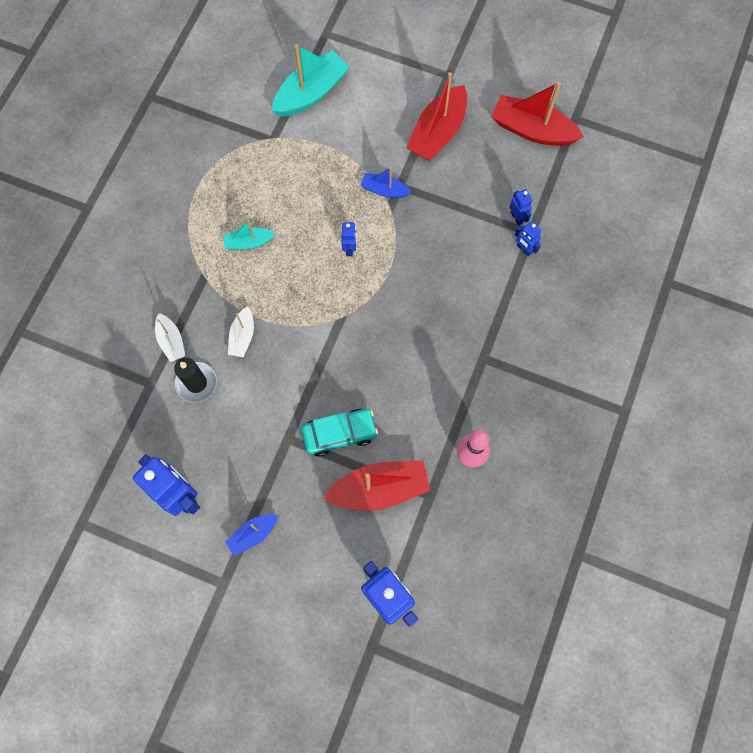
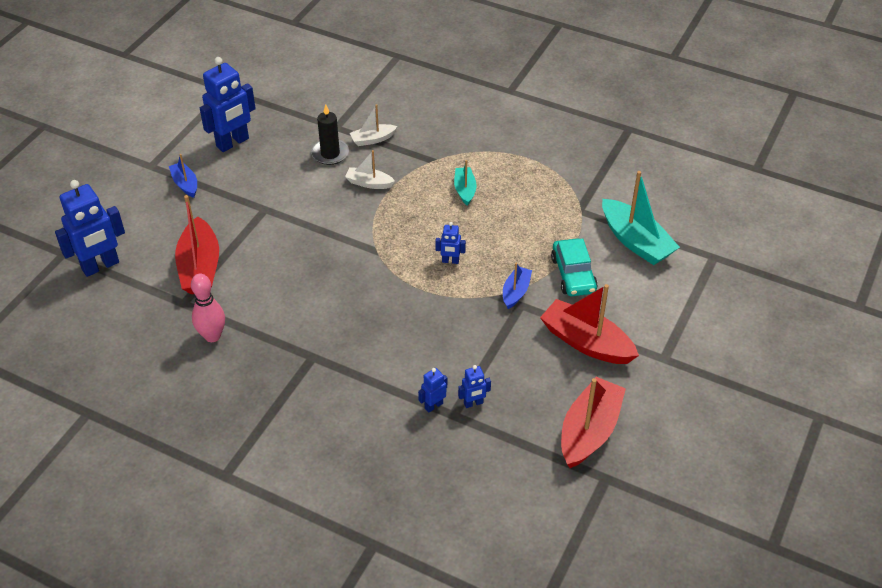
camera: 95 degrees right, 25 degrees down
(339, 433) = (260, 243): turquoise car -> turquoise car (573, 274)

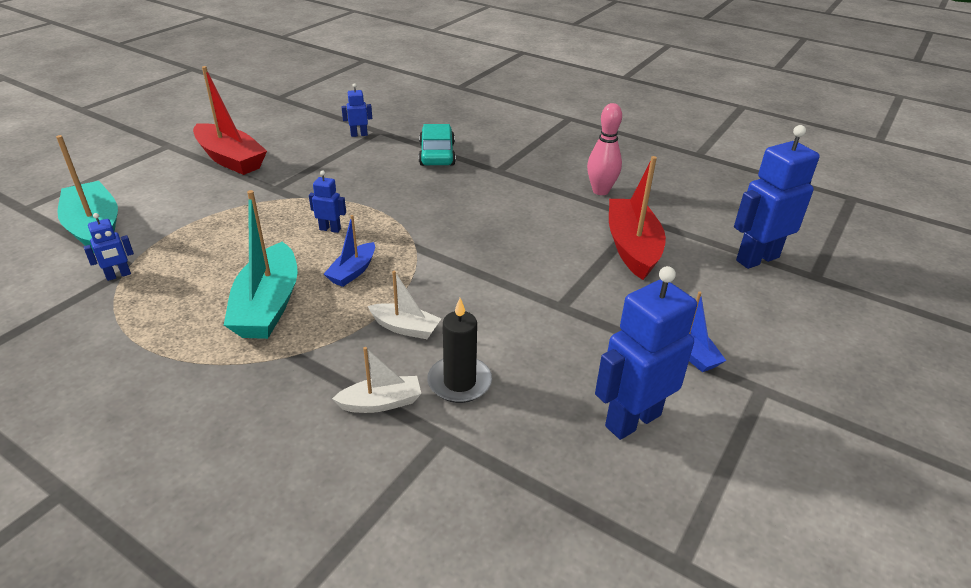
camera: 175 degrees left, 10 degrees down
(433, 405) = (394, 136): blue robot -> blue robot (118, 275)
(465, 190) = (268, 306): turquoise boat -> turquoise boat, size x1.85
(516, 292) = (272, 198): blue boat -> blue boat (353, 272)
(573, 274) = (198, 206): turquoise car -> turquoise car (437, 154)
(589, 431) = (272, 116): red boat -> none

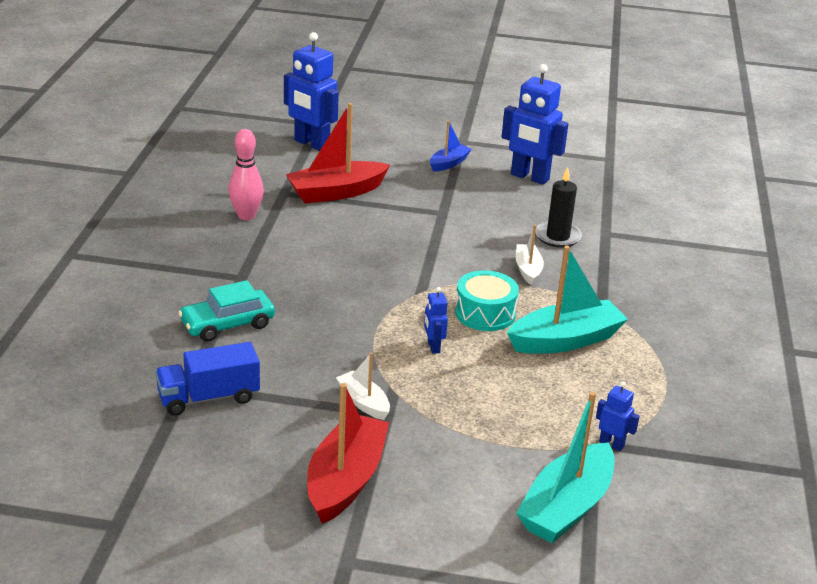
camera: 115 degrees left, 5 degrees down
(353, 272) = (485, 313): blue boat -> turquoise drum
(359, 135) = (208, 397): blue robot -> blue truck
(381, 403) = (604, 260): white boat -> white boat (363, 402)

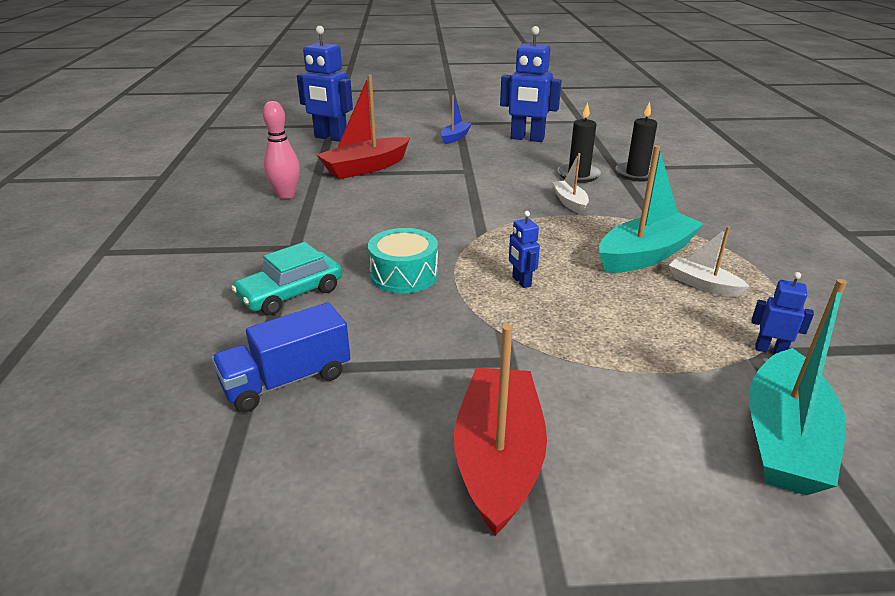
camera: 10 degrees left, 0 degrees up
(363, 402) = (475, 352): white boat -> white boat (703, 285)
(485, 313) = (554, 243): turquoise drum -> turquoise drum (404, 275)
(622, 245) = (636, 174): none -> black candle

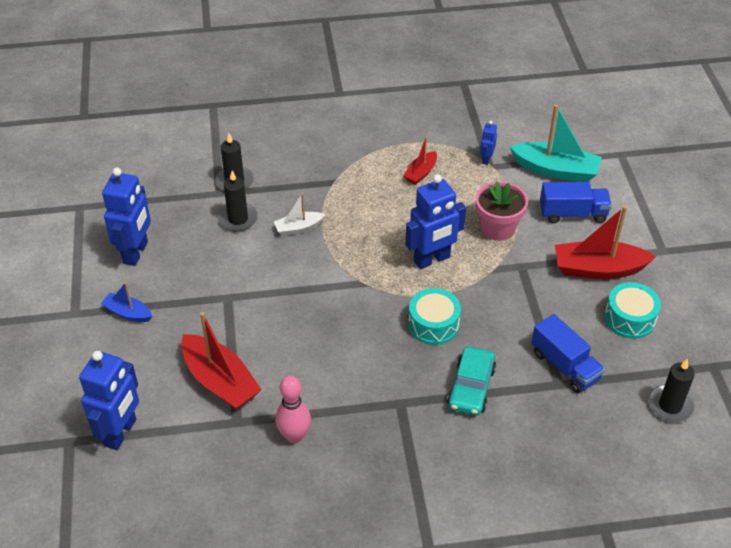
camera: 95 degrees left, 15 degrees up
(133, 504) = (670, 405): none -> black candle
(291, 293) = (471, 387): turquoise car -> turquoise car turned 60 degrees clockwise
(361, 484) = (629, 318): none -> turquoise drum
(521, 281) = (432, 259): blue robot -> blue robot, size x2.11
(595, 345) = (498, 228): none -> pink flower pot
(645, 255) = (385, 194): turquoise boat -> none
(654, 445) = (573, 214): none -> blue truck
(703, 285) = (421, 173): white boat -> red boat

